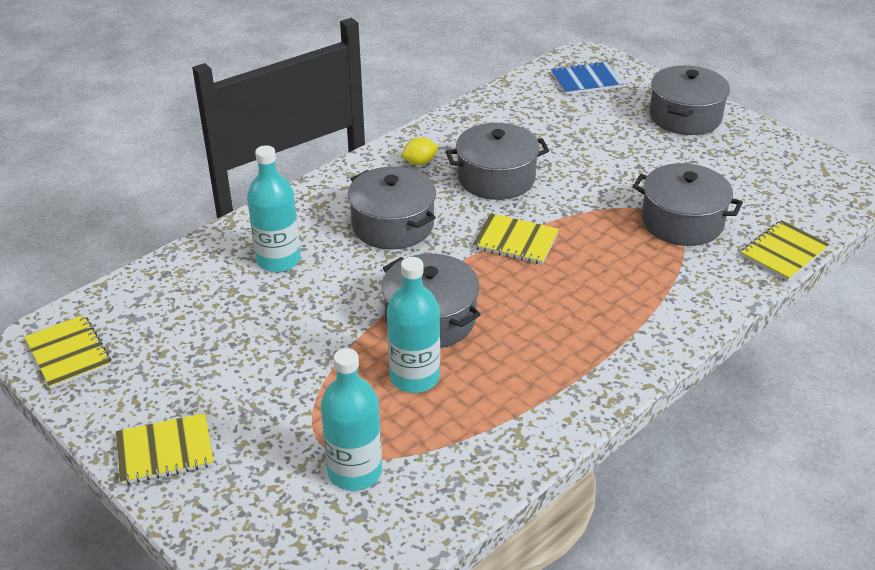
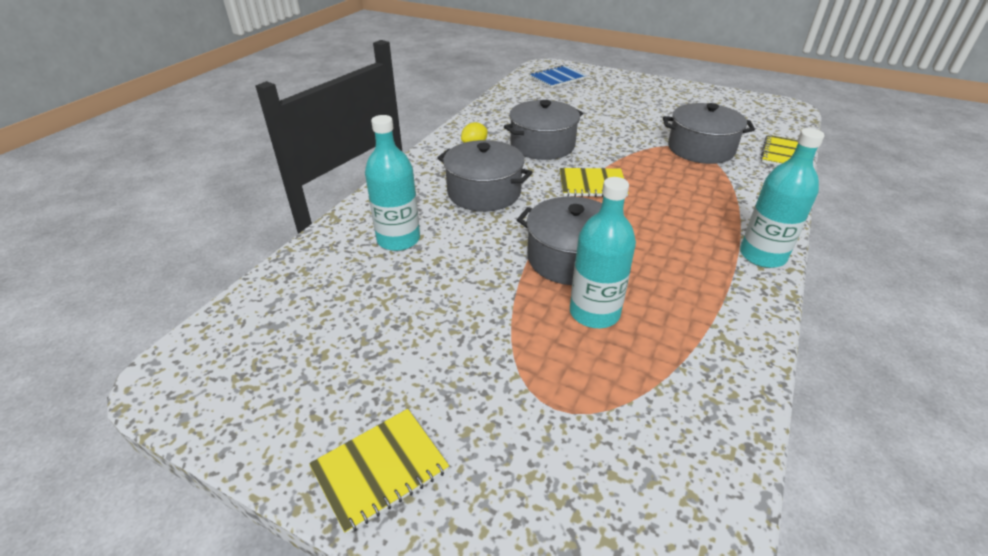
camera: 20 degrees left, 0 degrees up
(68, 353) = (210, 383): yellow notebook -> none
(355, 471) = (607, 427): turquoise bottle -> turquoise bottle (762, 255)
(685, 116) = (642, 88): grey pot -> none

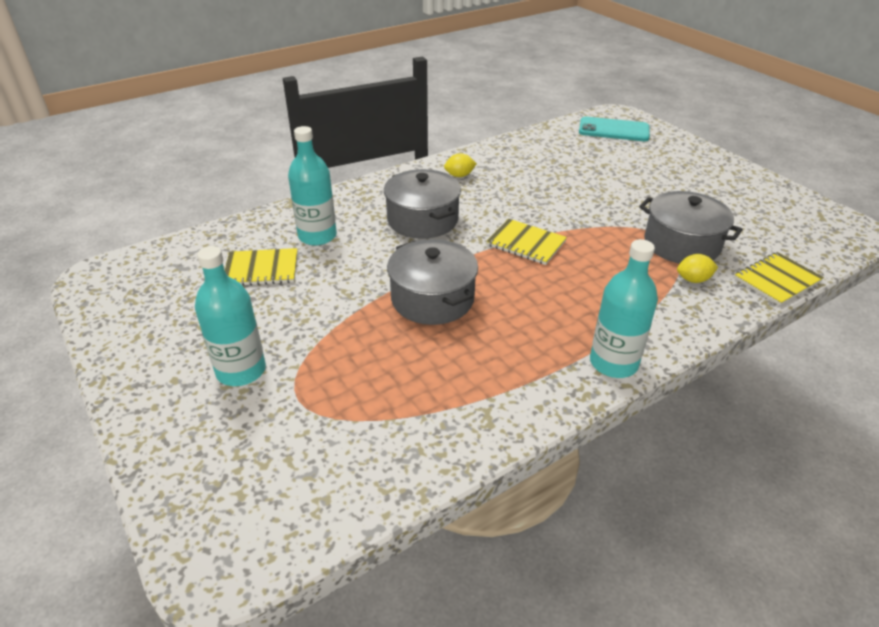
camera: 30 degrees right, 0 degrees up
(380, 469) = (155, 383): yellow notebook -> yellow notebook (261, 269)
(542, 145) = (521, 193): grey pot -> none
(557, 78) = (613, 130): blue notebook -> turquoise phone
(594, 313) = (403, 347): turquoise bottle -> turquoise bottle (241, 371)
(738, 172) = (693, 280): none -> yellow lemon

